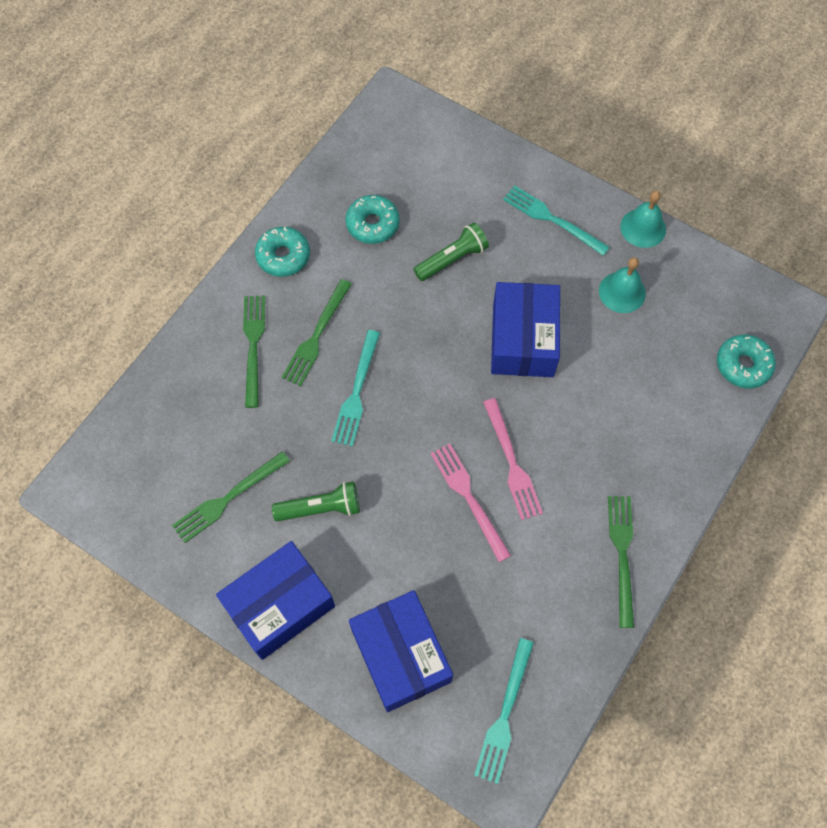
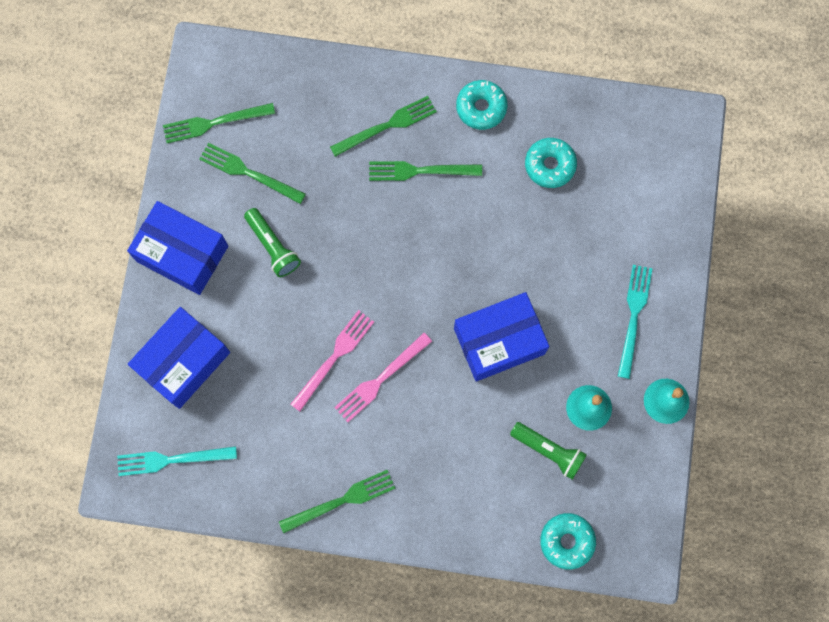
camera: 65 degrees right, 10 degrees up
(153, 510) = (214, 123): none -> green fork
(356, 392) = (384, 227): turquoise fork -> none
(452, 259) = (549, 248): green flashlight -> green flashlight (548, 451)

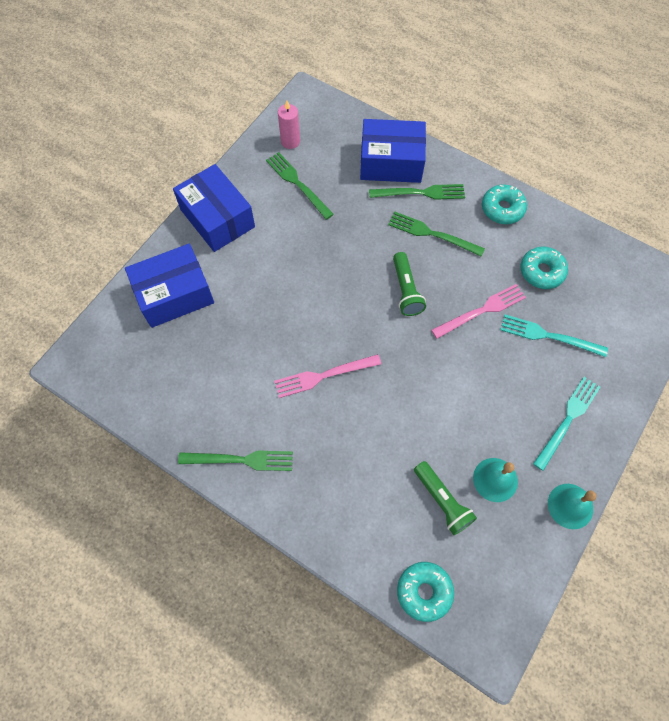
camera: 25 degrees right, 10 degrees down
(172, 459) = (123, 364): turquoise fork -> turquoise fork (548, 336)
(214, 123) = (290, 141): green fork -> pink candle
(273, 247) = (288, 241): green flashlight -> green flashlight (406, 290)
(334, 357) = (294, 342): pink fork -> pink fork (482, 310)
(499, 341) = (438, 389): blue box -> blue box (391, 162)

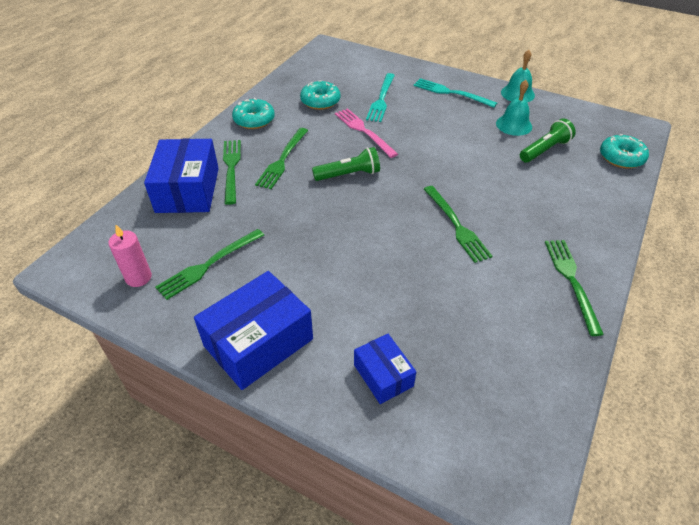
camera: 95 degrees left, 20 degrees down
(174, 294) = (383, 375): blue box -> blue box, size x0.56
(323, 376) = (456, 225): pink fork -> green fork

